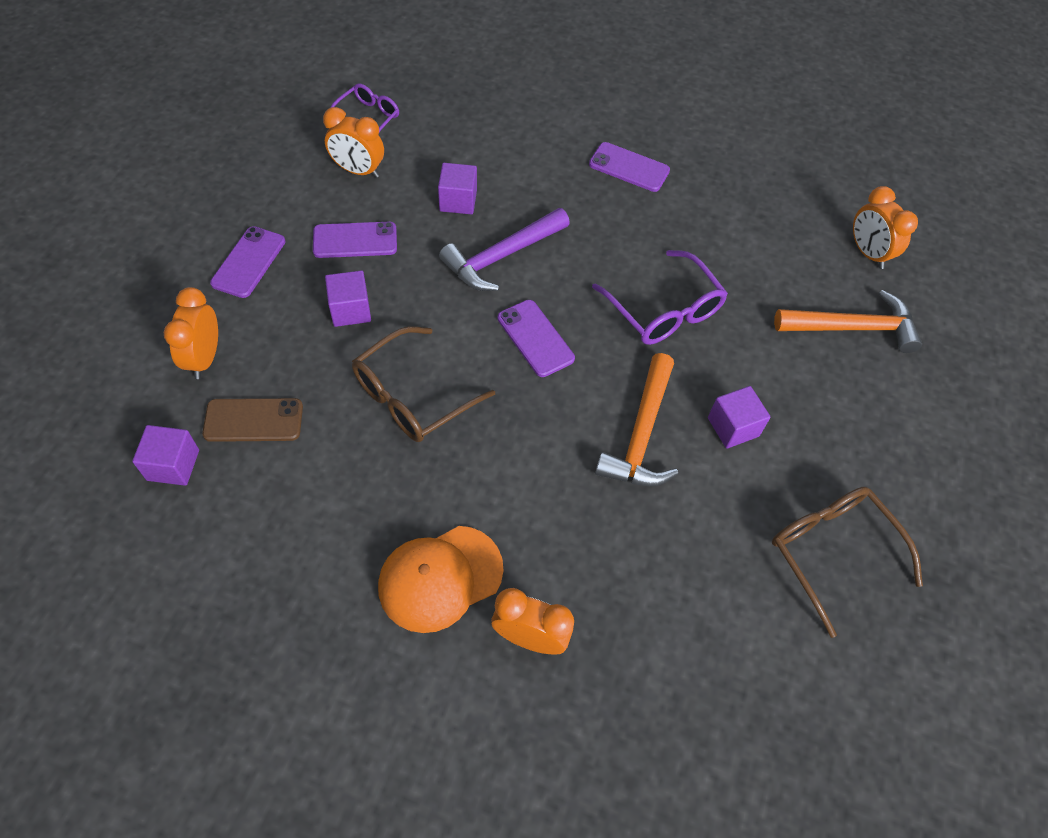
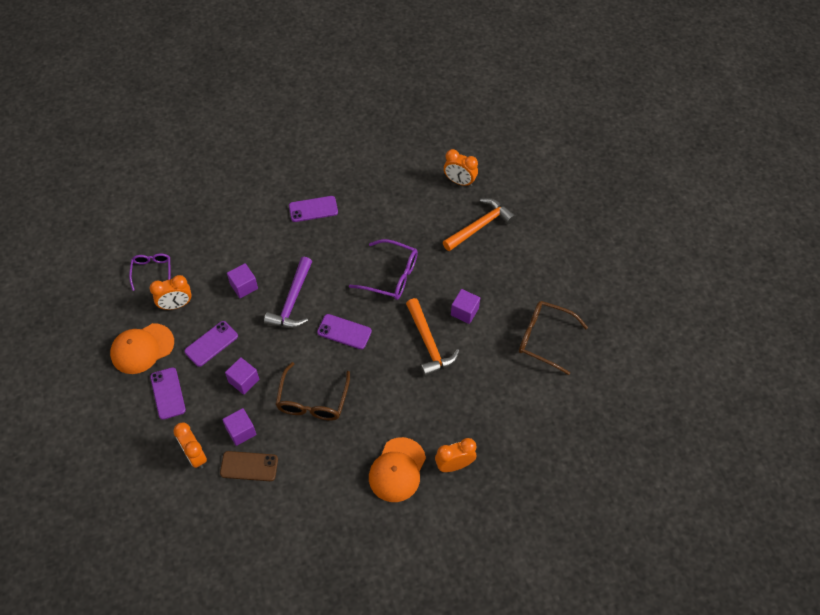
camera: 35 degrees left, 0 degrees up
(173, 465) = (232, 514): purple cube -> purple cube (241, 431)
(253, 420) = (249, 466): brown phone -> brown phone turned 45 degrees clockwise
(272, 193) = (142, 348): none -> orange cap

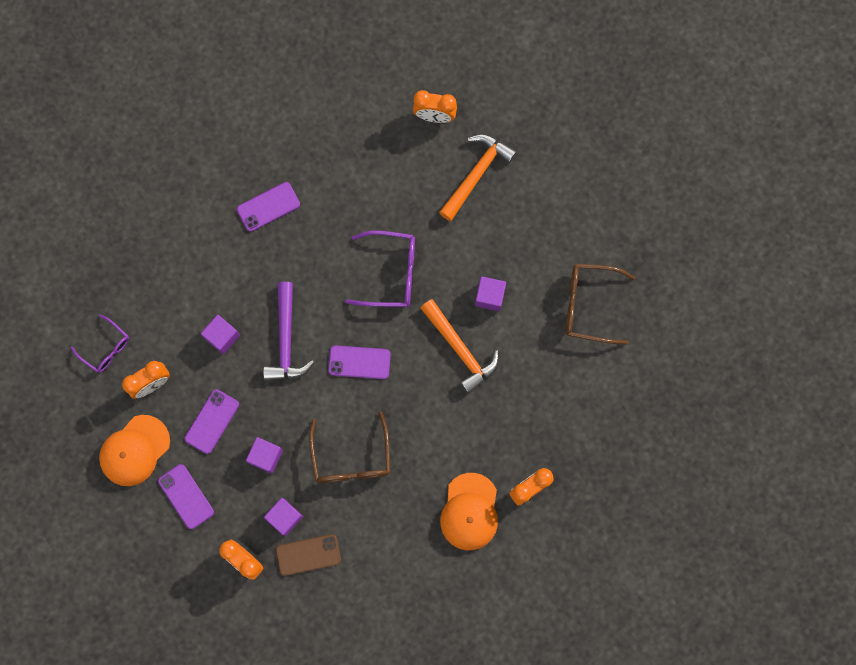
camera: 15 degrees left, 20 degrees up
(152, 271) = (106, 348): purple glasses -> purple glasses turned 150 degrees clockwise

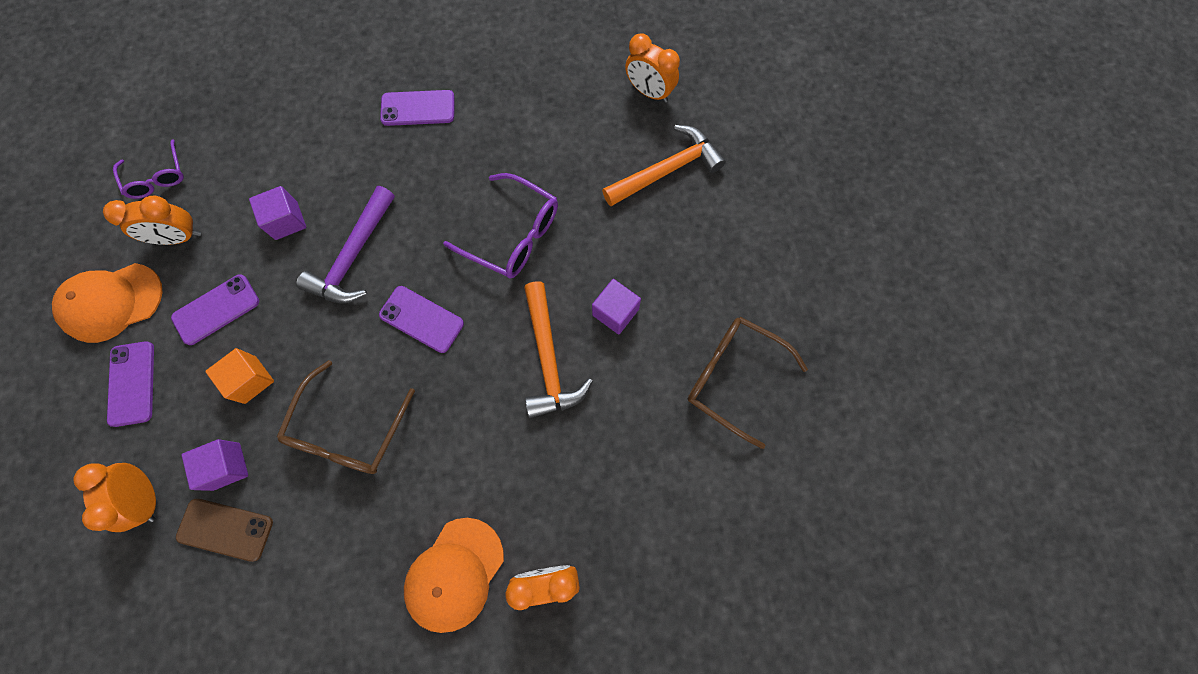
camera: 25 degrees right, 5 degrees down
(266, 456) = (250, 380): purple cube -> orange cube

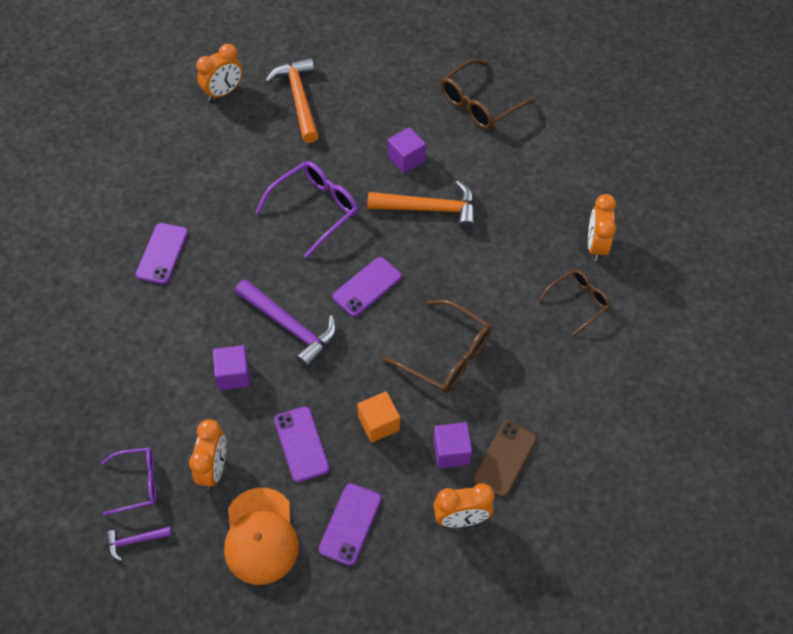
camera: 75 degrees left, 15 degrees down
(99, 196) = (135, 541): none -> purple hammer
(132, 383) = (350, 524): purple phone -> purple phone turned 75 degrees counterclockwise
(454, 574) = (578, 302): orange cap -> brown glasses

